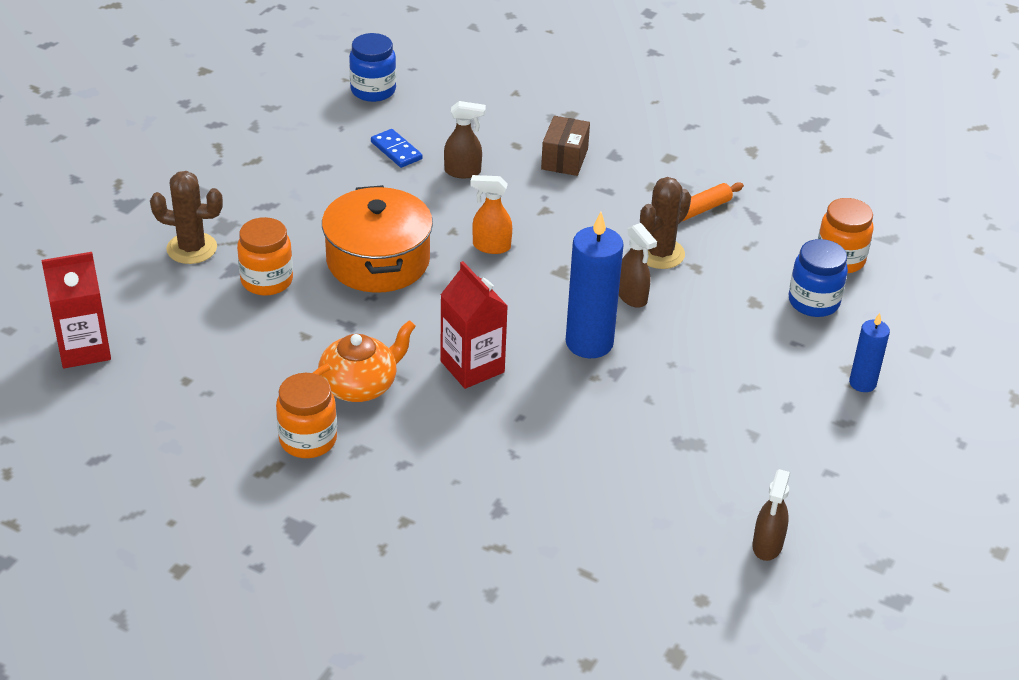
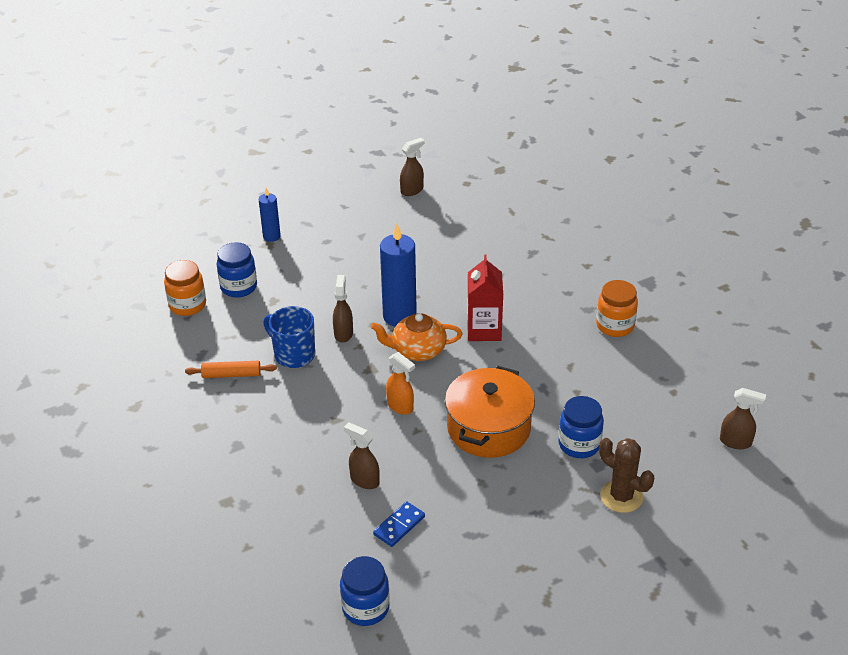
camera: 145 degrees left, 0 degrees up
(84, 349) = (736, 442): red carton -> brown spray bottle
(267, 281) = (579, 444): orange jar -> blue jar
(360, 385) = (562, 345): orange teapot -> orange teapot (417, 350)
(396, 150) = (399, 526): blue domino -> blue domino turned 45 degrees clockwise
(564, 159) = (277, 458): brown box -> none
(660, 253) = (293, 354): brown cactus -> blue mug

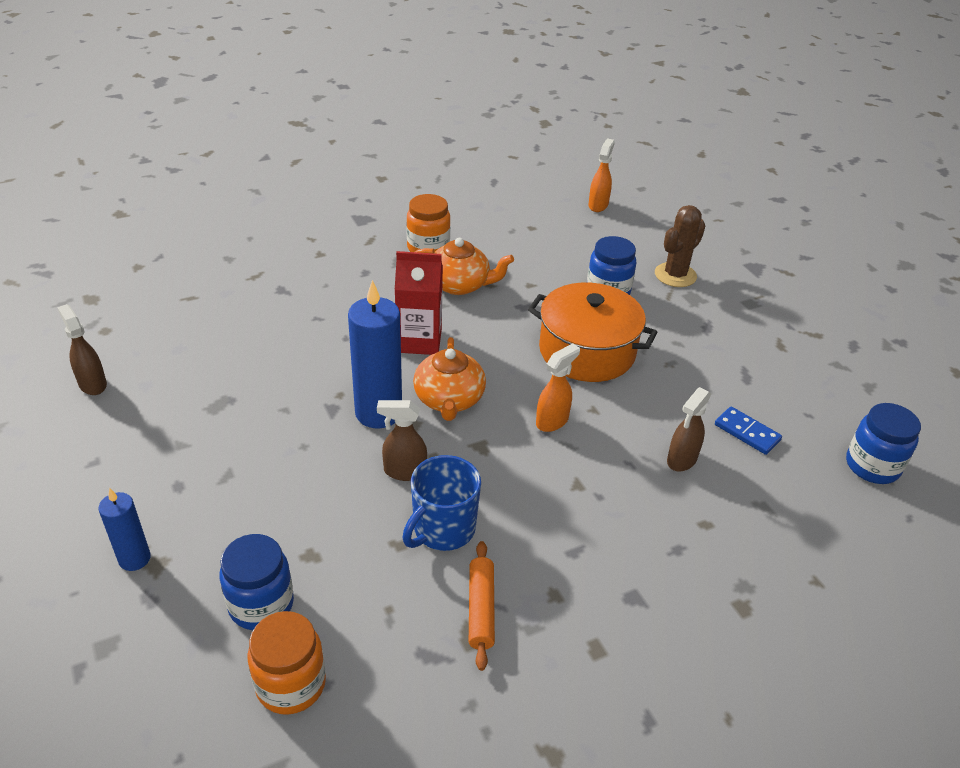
camera: 90 degrees left, 0 degrees up
(564, 348) = (460, 285): none -> orange teapot
(736, 442) = (598, 205): brown spray bottle -> orange spray bottle

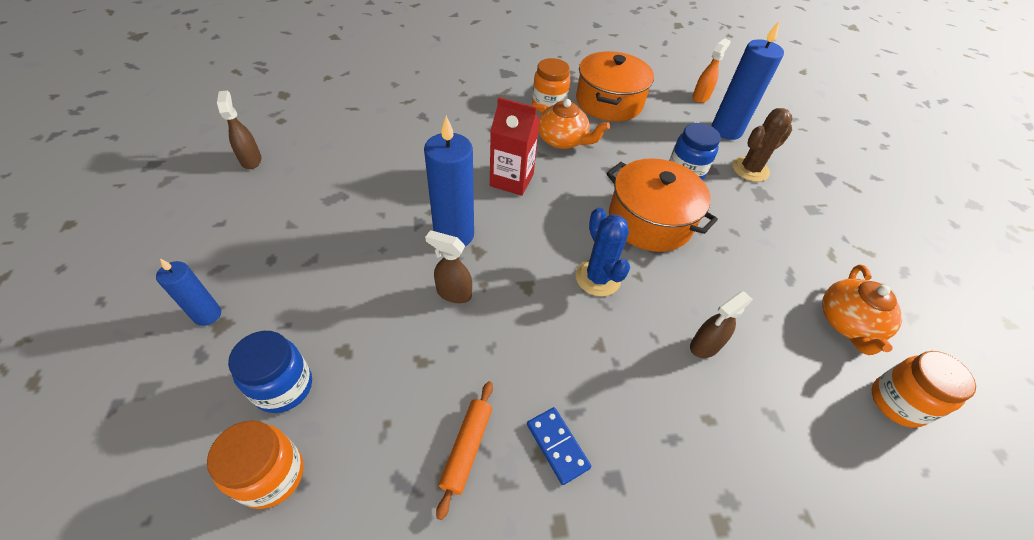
camera: 15 degrees right, 10 degrees up
(443, 529) = (464, 357): blue mug -> none
(449, 400) = (516, 237): orange teapot -> orange teapot (847, 323)
(497, 231) = (609, 102): none -> orange pot
(552, 421) = (597, 278): orange spray bottle -> blue cactus
(637, 237) = (726, 130): none -> blue candle
(747, 432) = (776, 334): blue domino -> blue domino (557, 445)
(872, 466) = (897, 402): blue jar -> orange jar

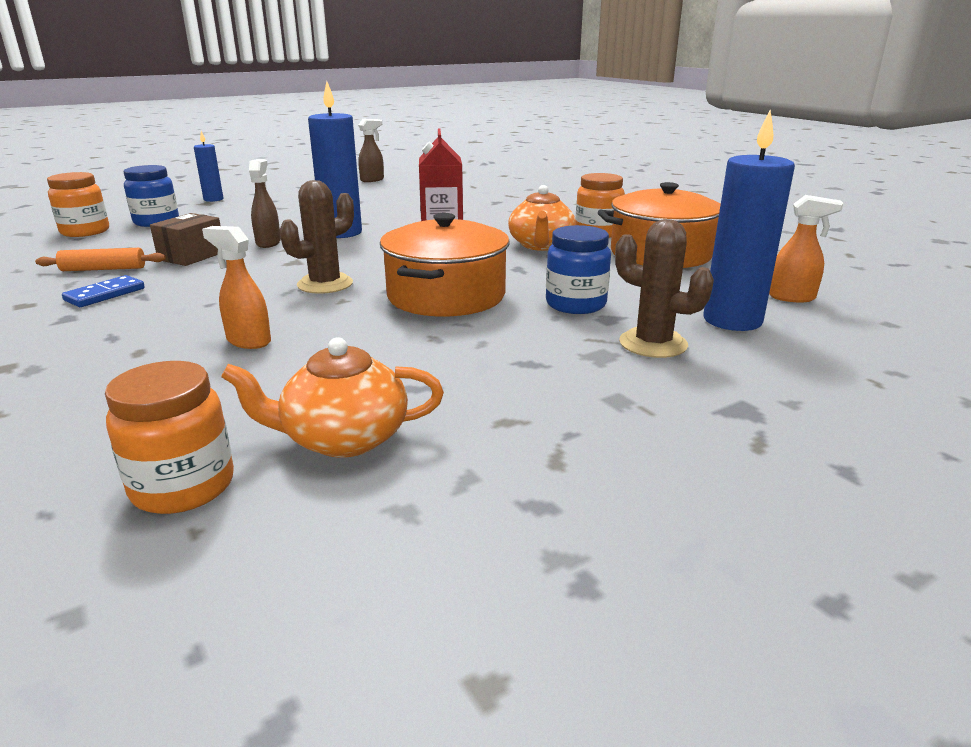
camera: 70 degrees right, 25 degrees down
(463, 362) = (192, 256): none -> brown box
(597, 278) = (325, 284): blue cactus -> brown cactus
(704, 346) = (248, 341): brown spray bottle -> orange spray bottle

